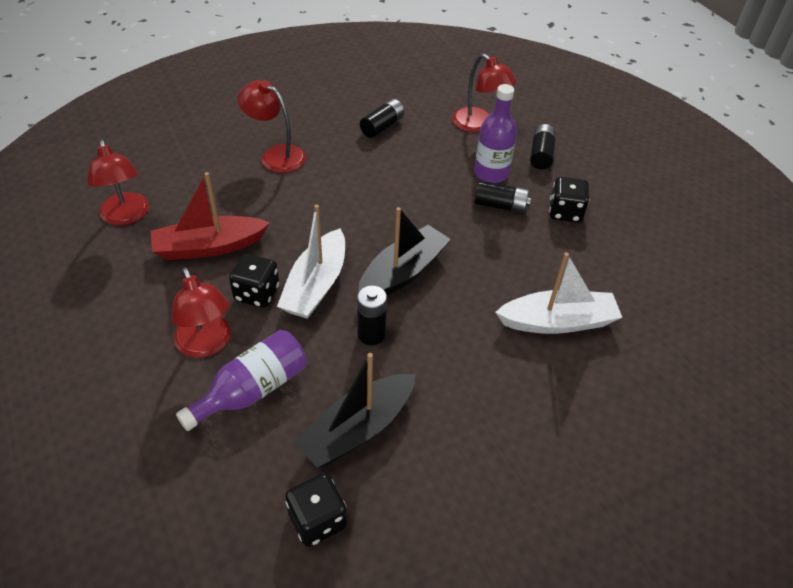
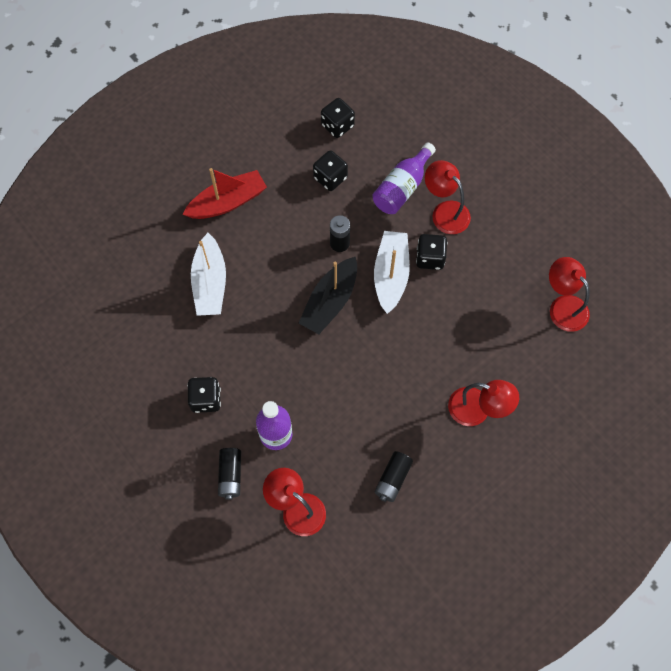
camera: 170 degrees right, 20 degrees up
(209, 247) = (484, 291): red boat -> red boat (227, 202)
(357, 429) = (330, 178): black boat -> black dice
(500, 205) = (263, 394): black battery -> none
(557, 322) = (210, 283): white boat -> white boat turned 75 degrees counterclockwise

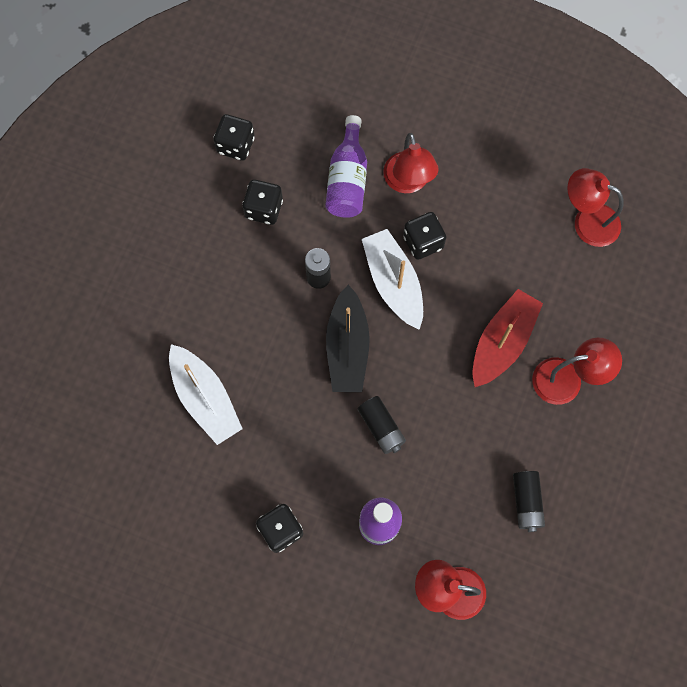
camera: 30 degrees left, 5 degrees up
(227, 202) = (168, 296): red boat -> red boat (502, 342)
(230, 475) = (358, 597): black battery -> black battery (381, 427)
(445, 211) = (408, 182): red lamp -> red lamp turned 120 degrees counterclockwise

